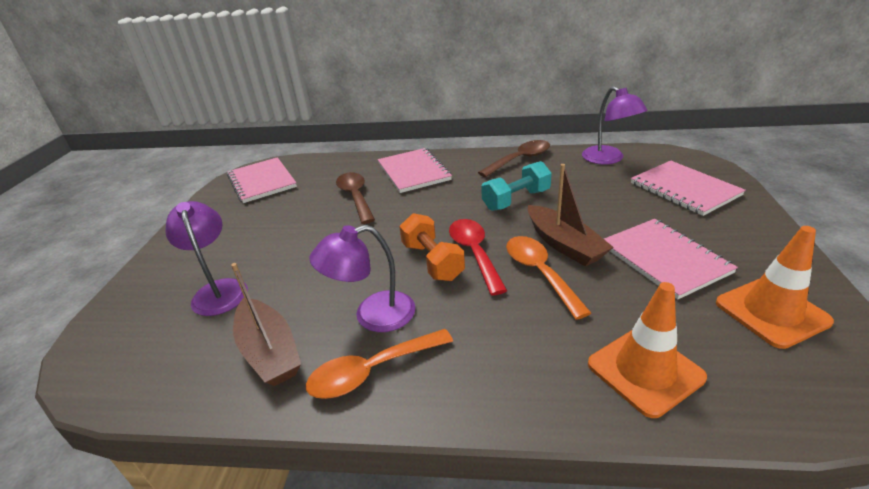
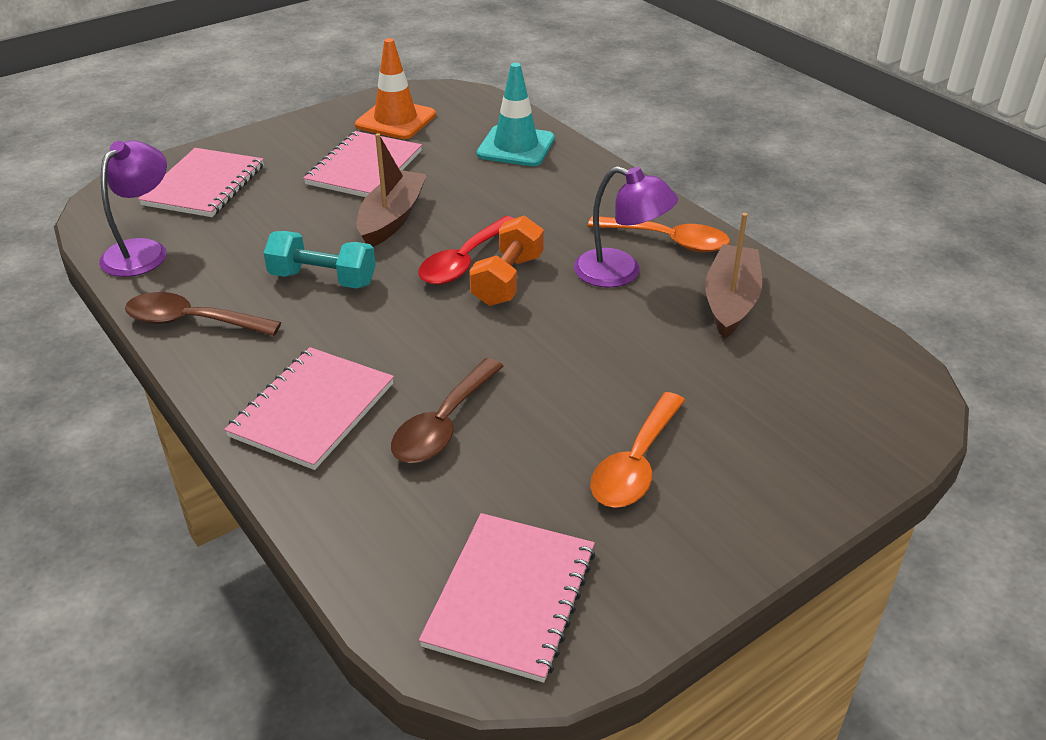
camera: 135 degrees left, 5 degrees up
(219, 290) = (735, 398): purple lamp -> none
(540, 273) = (454, 215): orange spoon -> orange spoon (636, 464)
(645, 371) = (516, 147): orange traffic cone -> turquoise traffic cone

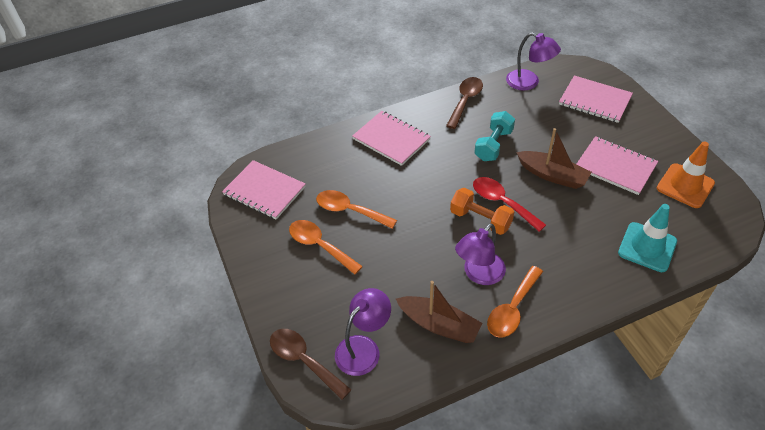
camera: 105 degrees right, 10 degrees up
(443, 424) = (368, 181): brown spoon -> brown spoon (304, 361)
(531, 438) = (350, 210): none -> orange spoon
(816, 370) = (363, 348): none -> purple lamp

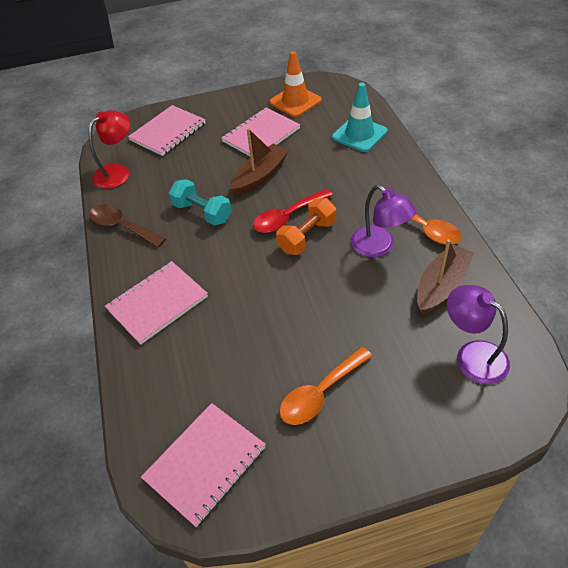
camera: 80 degrees left, 0 degrees up
(304, 361) = (493, 417): brown spoon -> none
(350, 210) = (268, 356): orange spoon -> none
(529, 83) = (118, 172): purple lamp -> red lamp

